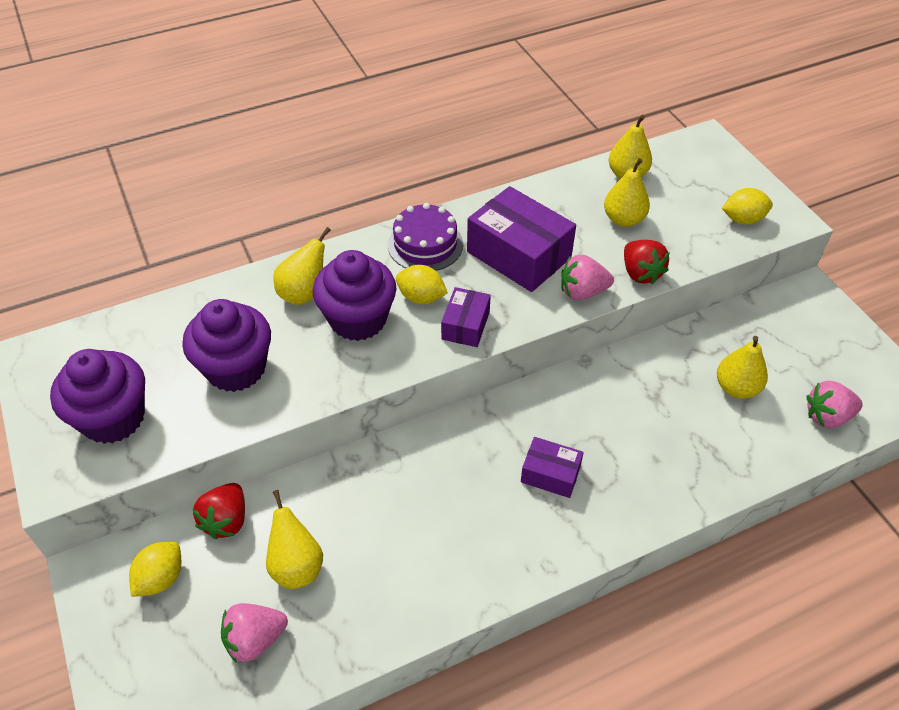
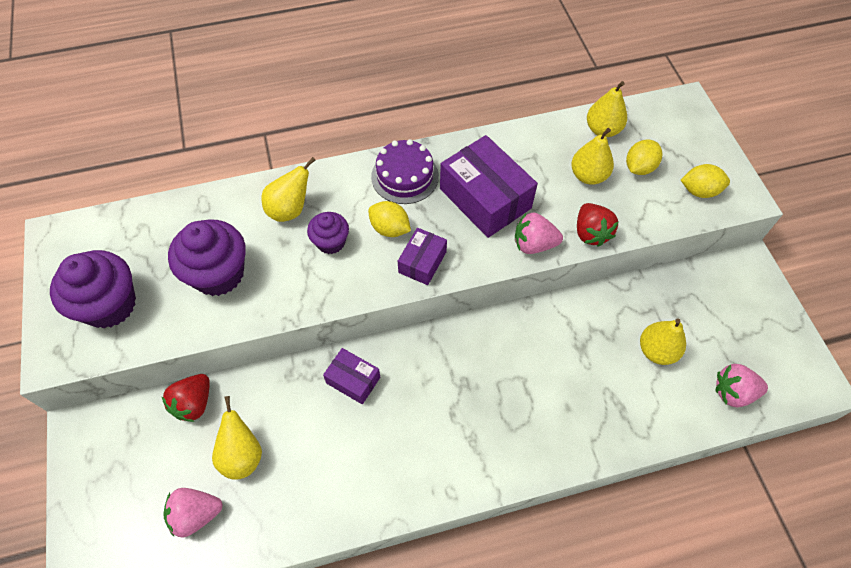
camera: 10 degrees right, 10 degrees up
(161, 578) = (132, 446): yellow lemon -> yellow lemon (639, 167)
(358, 319) = (331, 242): purple cupcake -> purple cupcake, size x0.57
(550, 474) = (472, 407): purple box -> purple box (353, 380)

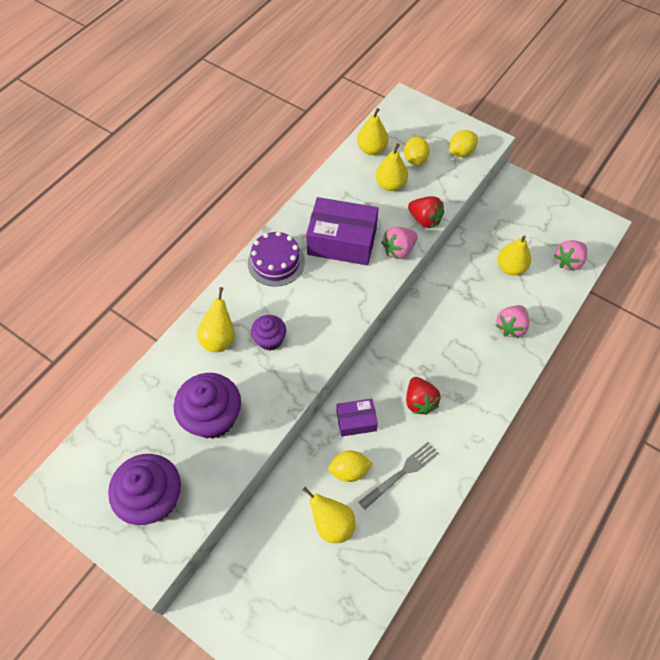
camera: 40 degrees left, 0 degrees up
(194, 403) = (266, 520): red strawberry -> red strawberry (419, 401)
(196, 514) = (339, 584): pink strawberry -> pink strawberry (510, 327)
(345, 463) = (401, 474): none -> grey fork
(390, 229) = (300, 303): yellow lemon -> yellow lemon (349, 470)
(422, 262) = (342, 309): purple box -> none

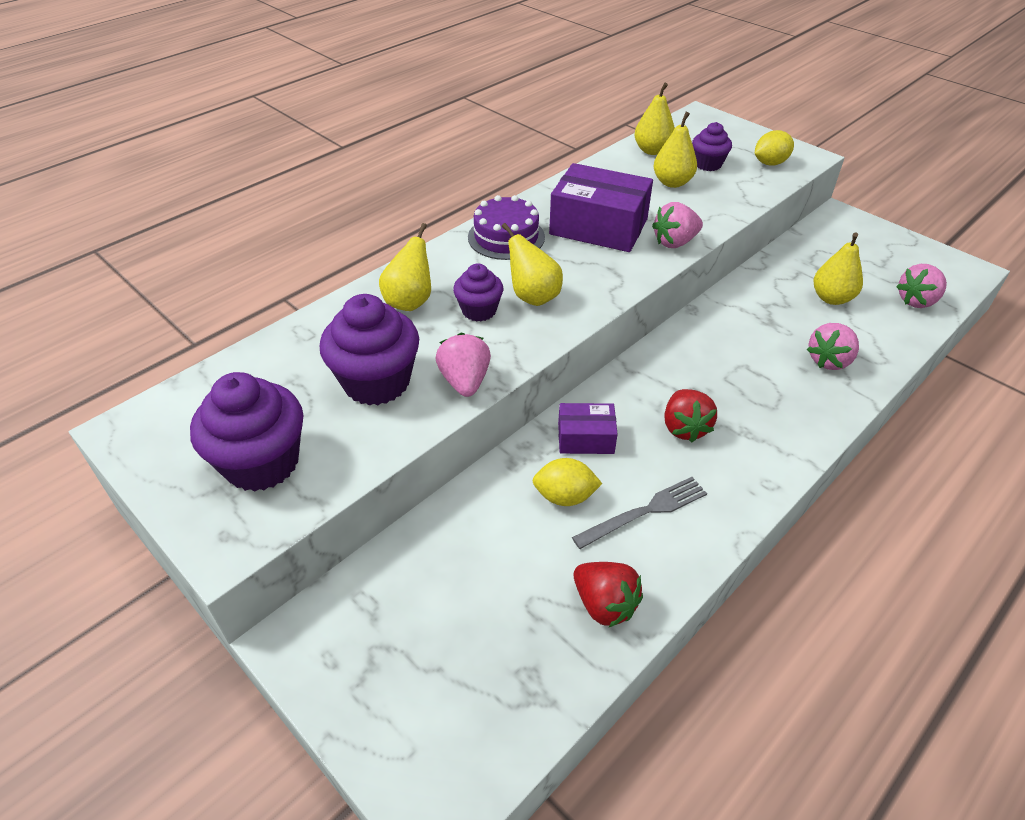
camera: 10 degrees right, 15 degrees down
(273, 407) = (465, 381): none -> pink strawberry
(332, 523) = (525, 561): yellow pear -> yellow pear (533, 296)
(415, 160) = (708, 164): yellow lemon -> purple cupcake
(425, 220) = (714, 218): red strawberry -> red strawberry (604, 604)

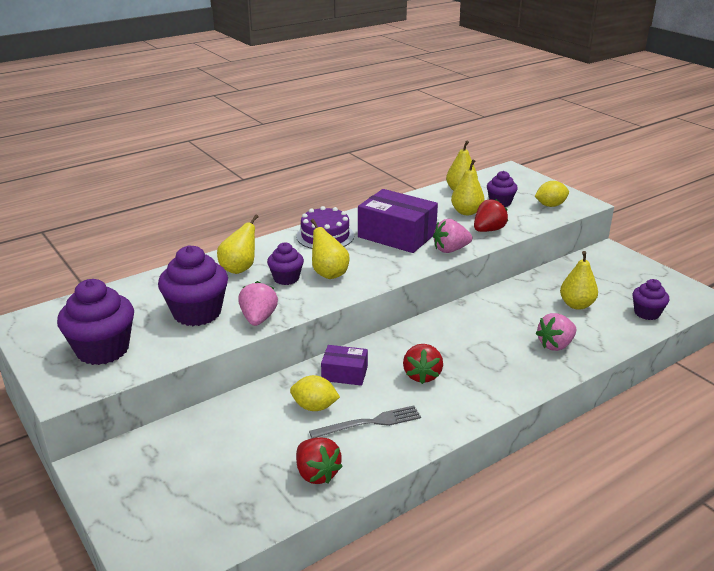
camera: 10 degrees right, 15 degrees down
(710, 207) = (488, 230): none -> red strawberry
(917, 301) = (647, 313): pink strawberry -> purple cupcake

